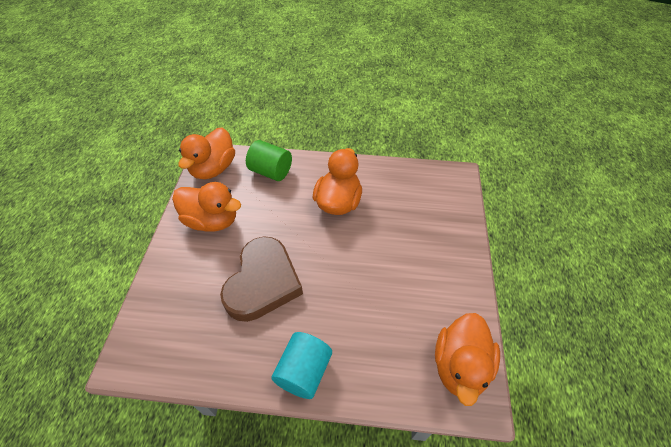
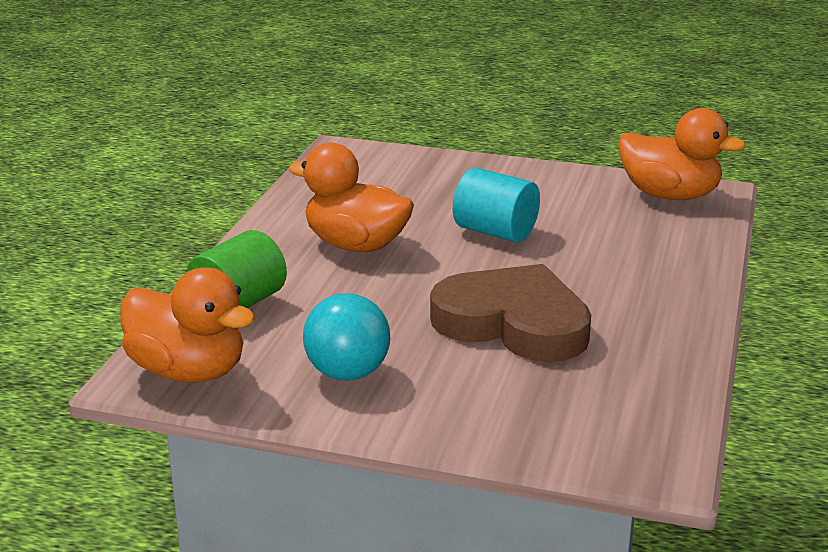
camera: 80 degrees left, 25 degrees down
(212, 220) = (347, 373): orange duck -> turquoise ball
(303, 372) = (678, 297): turquoise cylinder -> turquoise cylinder (495, 232)

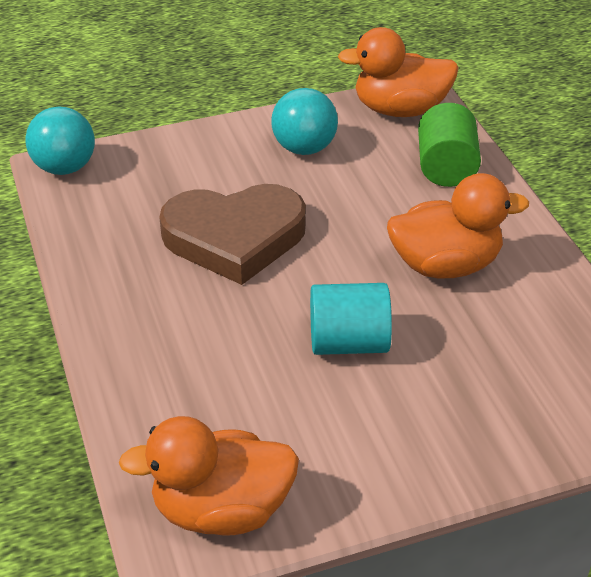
camera: 145 degrees right, 15 degrees up
(649, 460) = (65, 168): none -> turquoise ball

